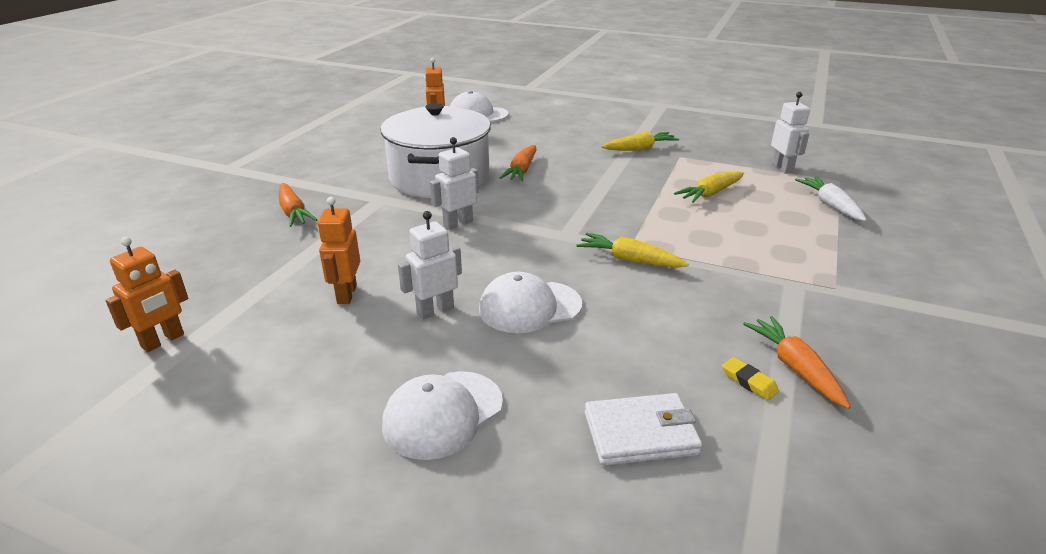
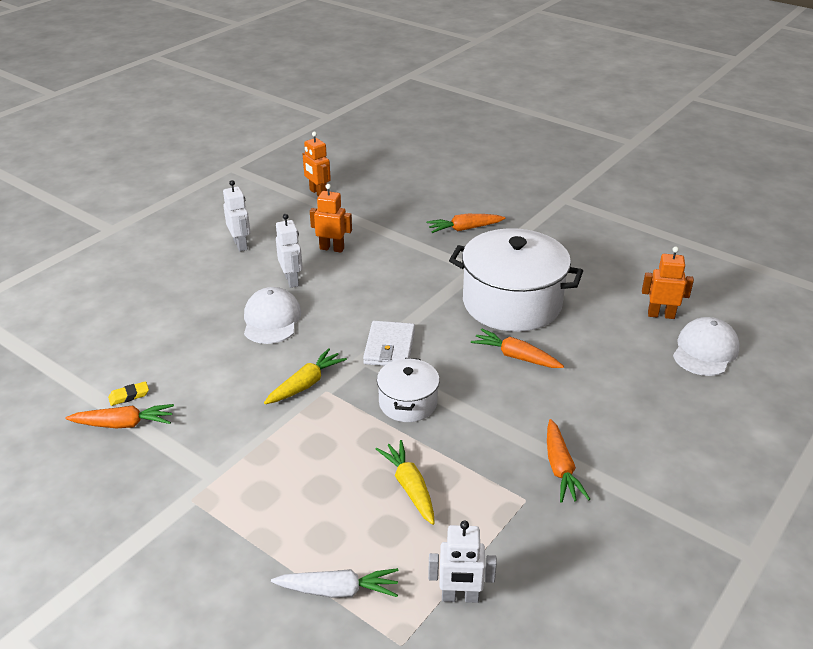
camera: 105 degrees right, 5 degrees up
(443, 414) = (193, 274): white cap -> none
(458, 223) = (412, 303): white robot -> white robot (240, 245)
(615, 206) = (408, 403): none -> white pot
(640, 149) = (560, 468): yellow carrot -> orange carrot
(640, 433) = (126, 337): white wallet -> white wallet (389, 347)

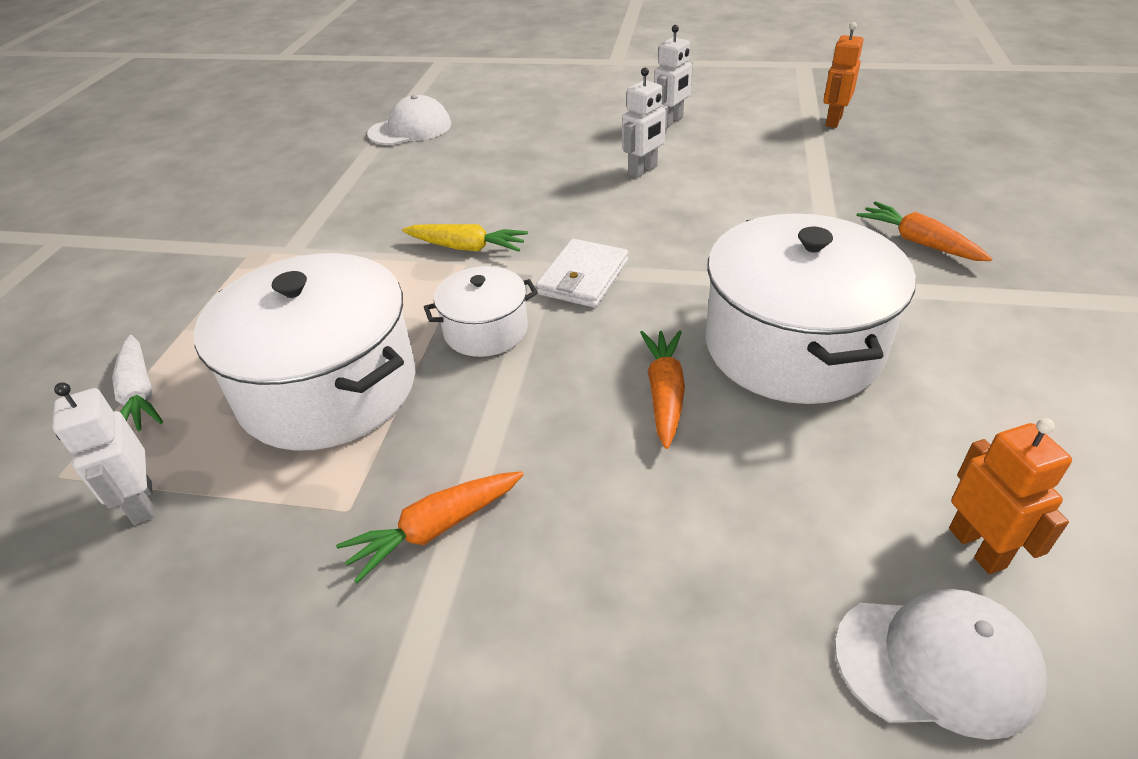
camera: 65 degrees right, 5 degrees up
(124, 424) = (339, 179): orange carrot -> none
(129, 396) = (380, 165): yellow eraser -> none
(271, 319) = (560, 186): white cap -> white cap (410, 129)
(332, 248) = (734, 170): orange robot -> none
(389, 347) = (583, 277): white wallet -> white wallet turned 45 degrees counterclockwise
(409, 487) = (328, 388): yellow carrot -> white pot

